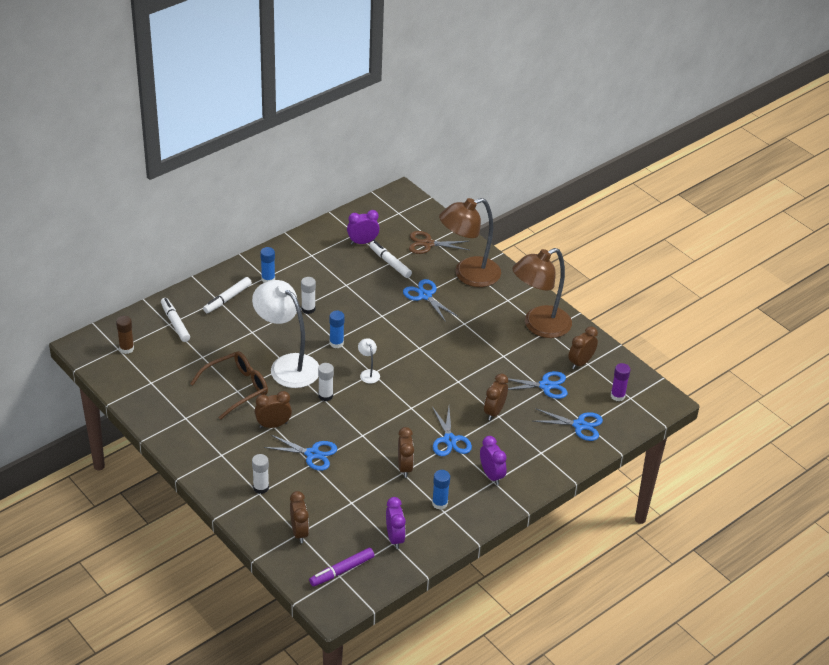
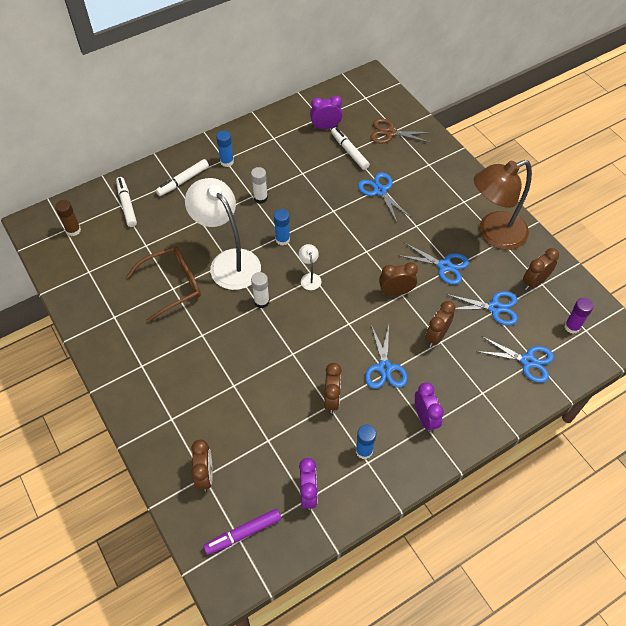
camera: 10 degrees right, 15 degrees up
(261, 488) = (174, 412): white glue stick -> none
(273, 425) = (202, 333): brown clock -> brown clock (396, 292)
(312, 454) = (236, 373): blue scissors -> blue scissors (444, 266)
(468, 275) = (426, 170): brown lamp -> none

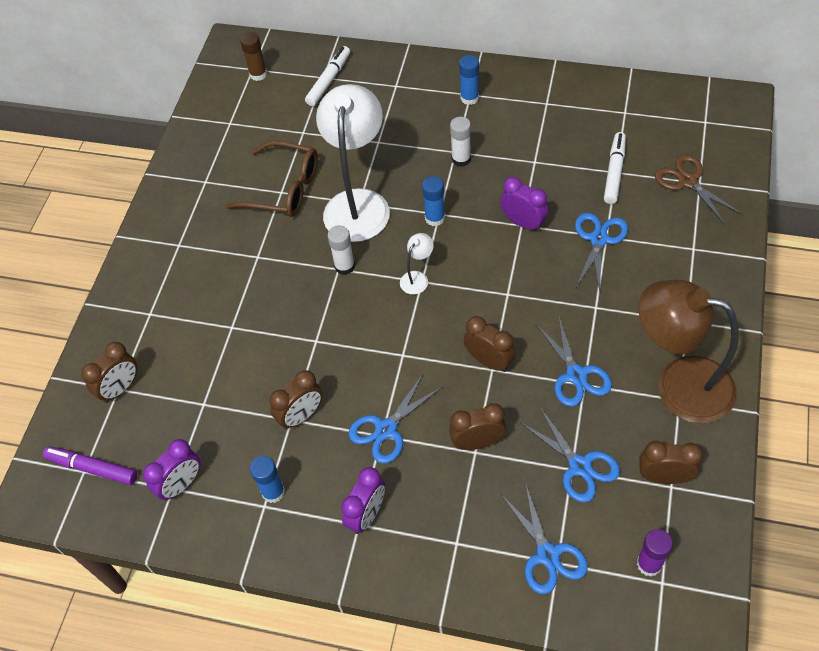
camera: 50 degrees right, 0 degrees up
(183, 181) = (405, 91): white marker -> none
(326, 127) = (618, 127): purple clock -> purple clock (523, 223)

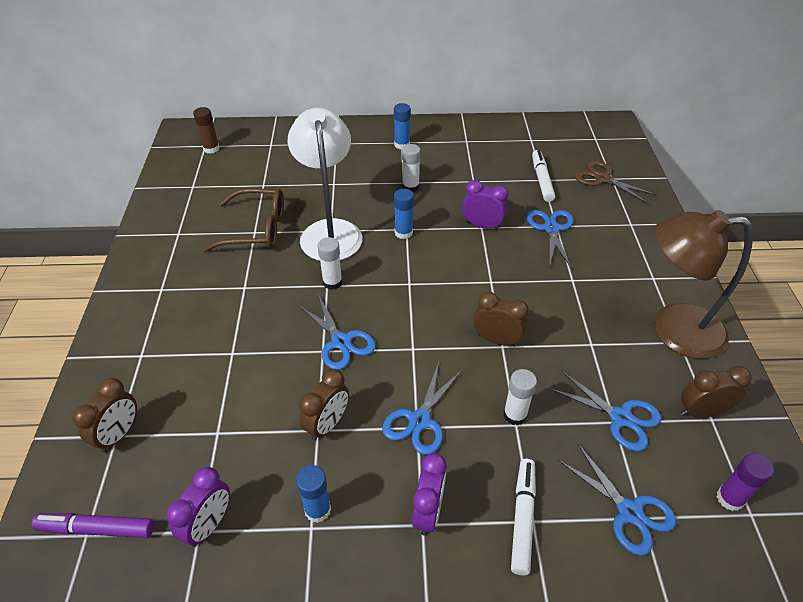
camera: 20 degrees left, 10 degrees down
(329, 80) = (276, 146): white marker -> white marker (522, 518)
(417, 278) = (404, 281): white lamp -> none
(477, 442) = (515, 415): brown clock -> white glue stick
(576, 375) = (580, 338): blue scissors -> blue scissors (341, 342)

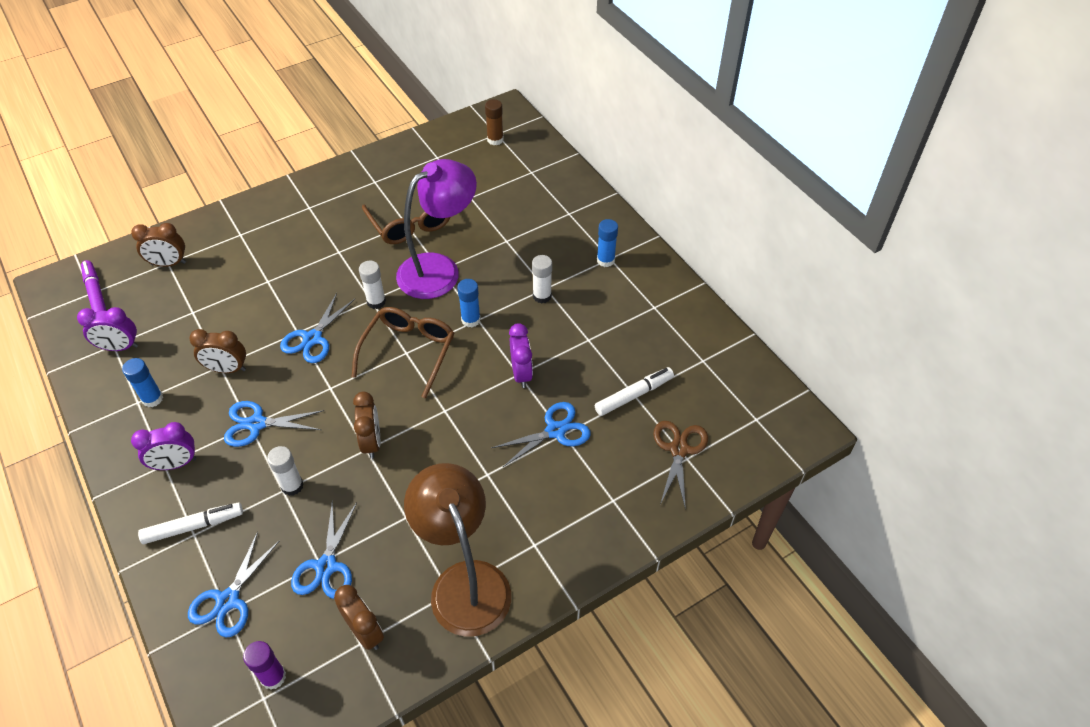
camera: 60 degrees right, 5 degrees up
(330, 231) = (439, 269): white lamp -> purple lamp
(409, 281) = (408, 351): none -> brown glasses

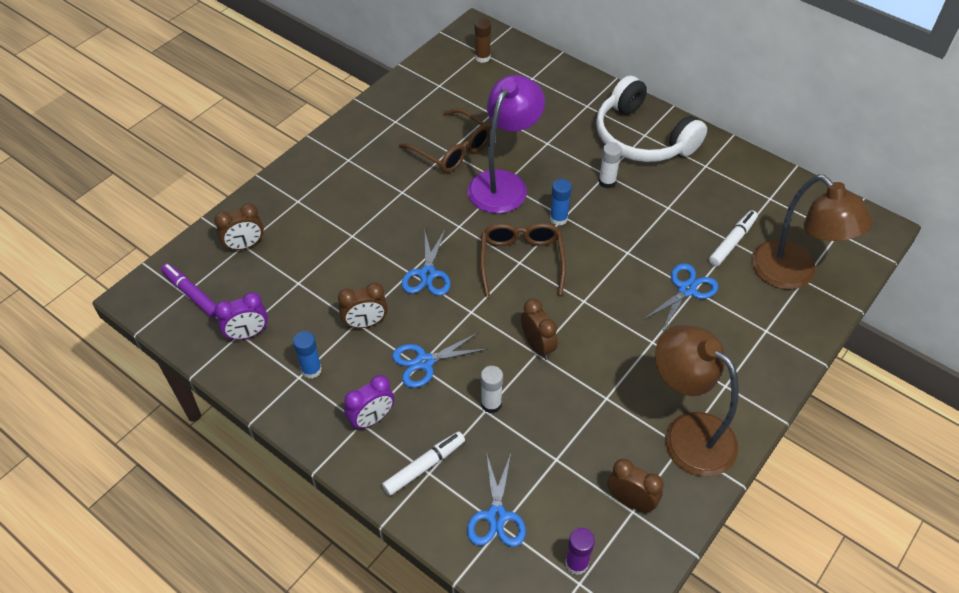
camera: 20 degrees left, 0 degrees up
(326, 566) = (564, 460): blue scissors -> none
(376, 302) = (465, 226): white glue stick -> none
(521, 373) = (629, 251): purple clock -> none
(605, 260) = (642, 137): blue glue stick -> white headphones
(679, 449) = (793, 274): brown scissors -> brown lamp

